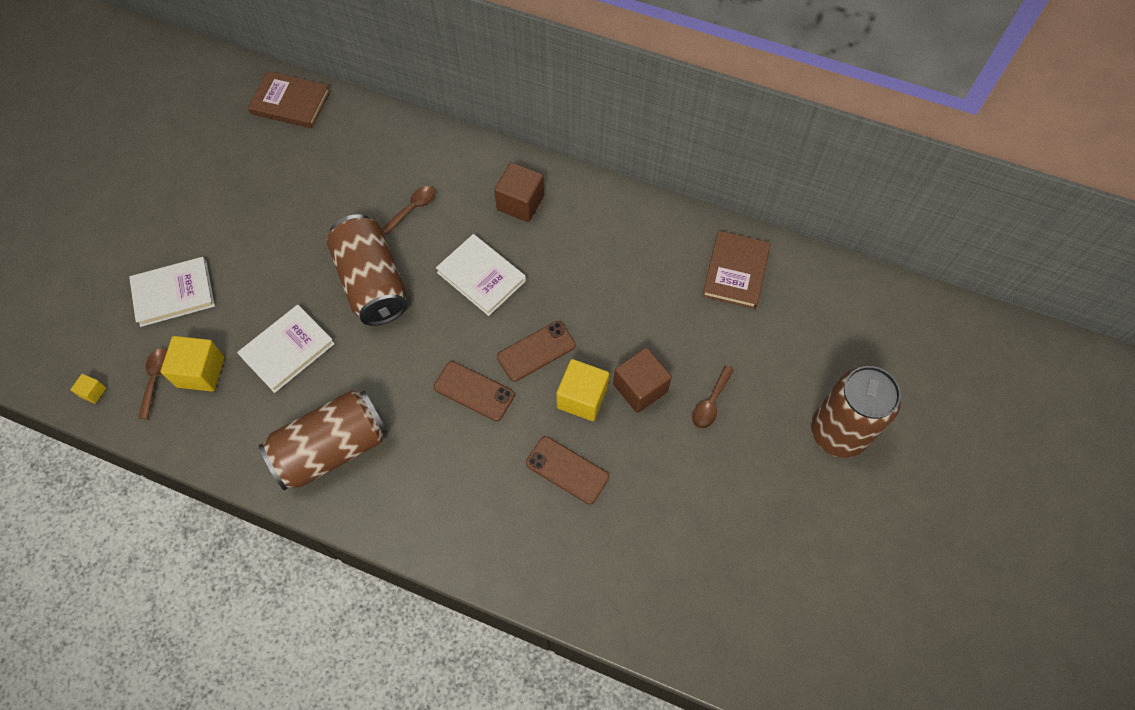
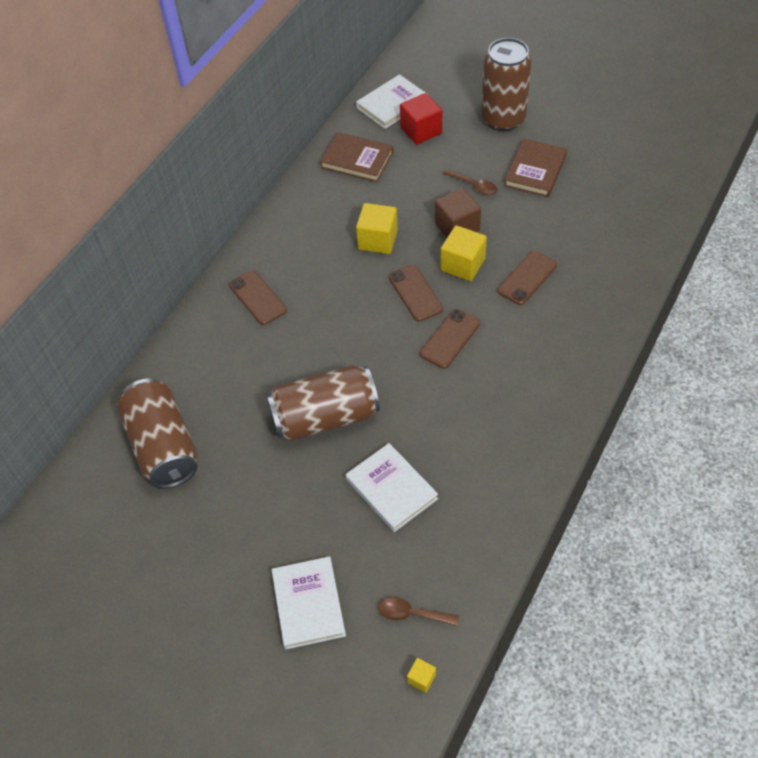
camera: 80 degrees left, 10 degrees down
(201, 372) = (407, 569): yellow cube -> yellow cube (377, 240)
(290, 103) = (75, 499): brown book -> brown book (535, 170)
(332, 448) = (499, 448): brown can -> brown can (163, 446)
(413, 209) = (245, 383): brown spoon -> none
(481, 276) = (333, 330): white book -> white book (392, 104)
(520, 203) = (257, 298): brown cube -> brown phone
(798, 336) = (421, 130): none -> red cube

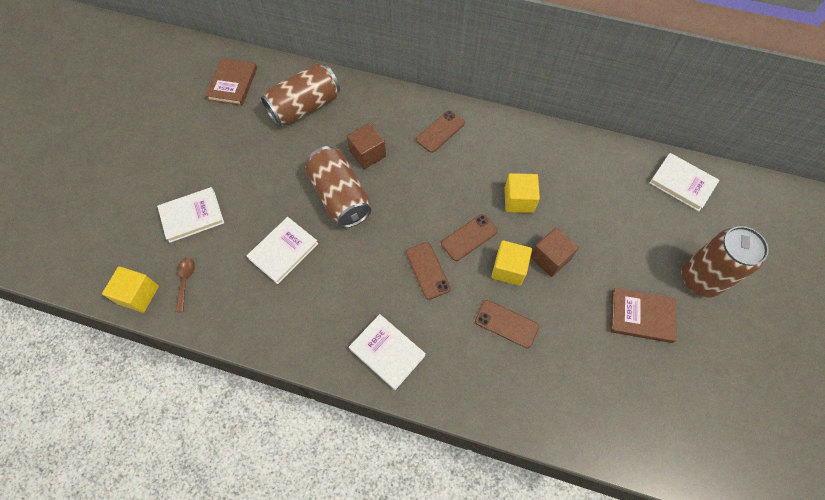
camera: 75 degrees right, 10 degrees up
(267, 379) = (367, 154): none -> brown cube
(357, 160) = (604, 169): brown book -> brown book (233, 84)
(421, 130) = (657, 212): red cube -> none
(421, 678) = (138, 295): yellow cube -> yellow cube, size x2.06
(450, 338) = (427, 270): brown phone -> brown phone turned 45 degrees clockwise
(474, 186) = (603, 265): brown spoon -> none
(545, 391) = (387, 352): none -> white book

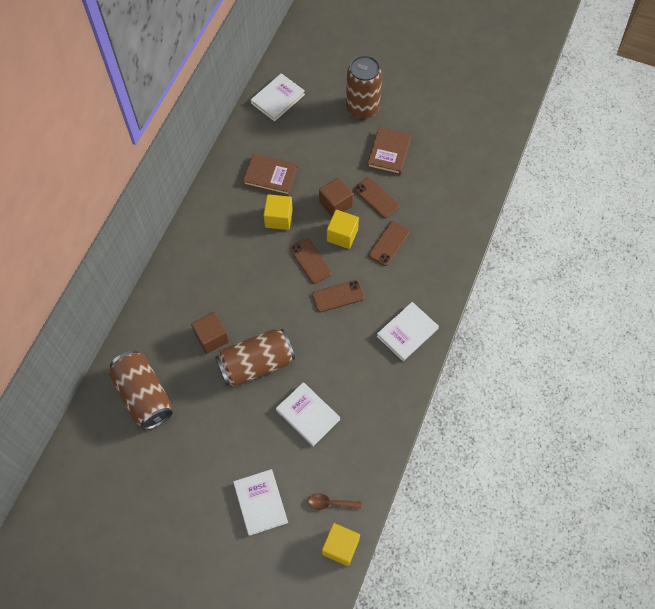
camera: 85 degrees left, 0 degrees up
(233, 84) = (97, 471): brown book -> brown book (270, 176)
(440, 131) = (196, 272): brown phone -> brown phone (376, 198)

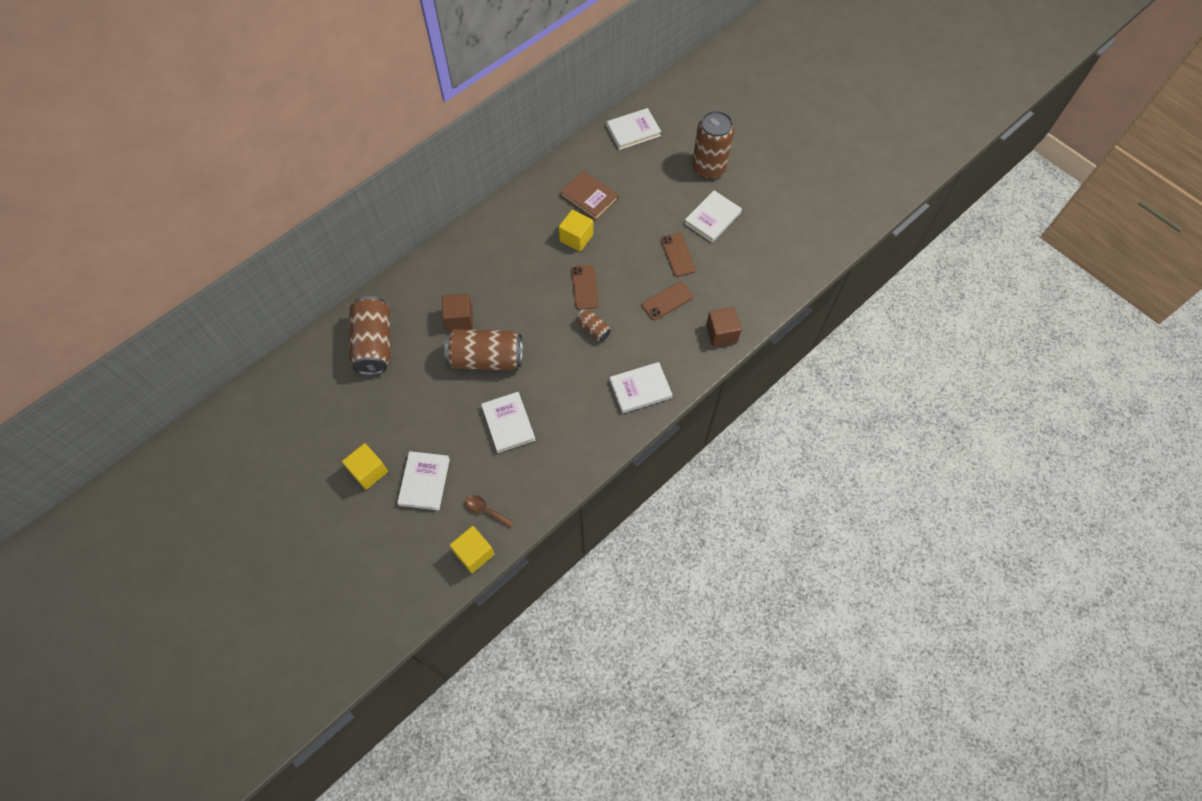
camera: 25 degrees right, 0 degrees up
(335, 204) = (636, 245): brown cube -> brown cube (721, 333)
(338, 296) = (593, 329): brown phone -> brown can
(342, 235) = (627, 276): yellow cube -> yellow cube (368, 471)
(389, 152) = (712, 218): brown book -> white book

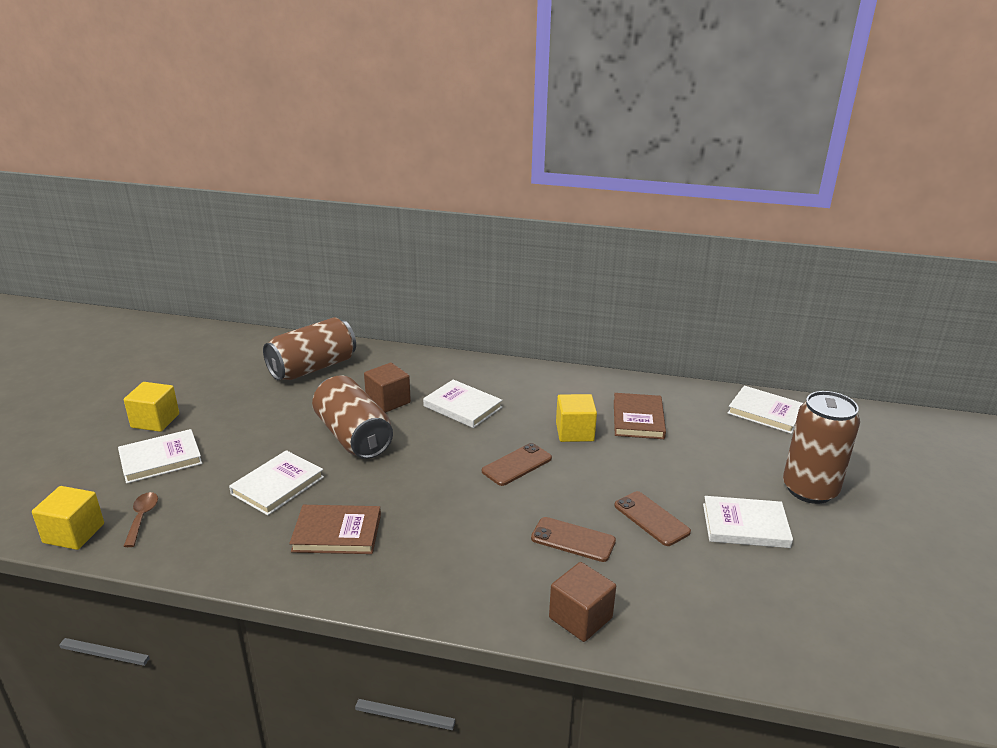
camera: 55 degrees right, 35 degrees down
(578, 410) = (337, 533): none -> brown book
(593, 329) = (466, 495): brown can -> none
(640, 389) = (414, 574): white book -> white book (462, 407)
(677, 255) = (651, 519): brown phone -> brown phone turned 75 degrees counterclockwise

